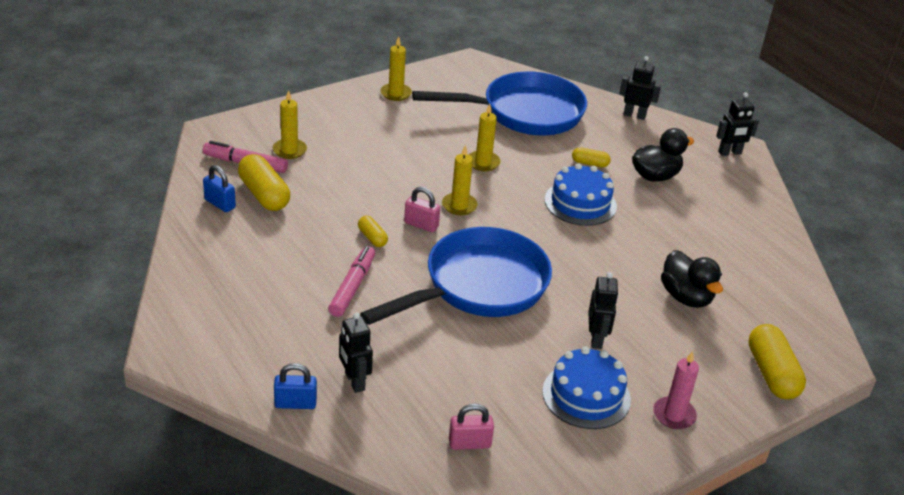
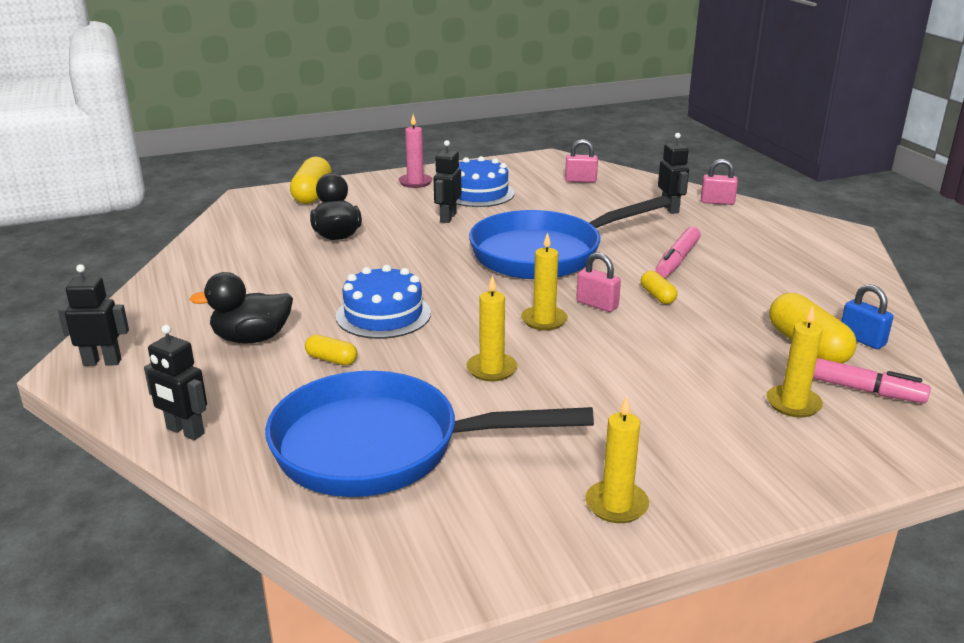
camera: 165 degrees left, 10 degrees down
(295, 403) = (717, 202): blue padlock -> pink padlock

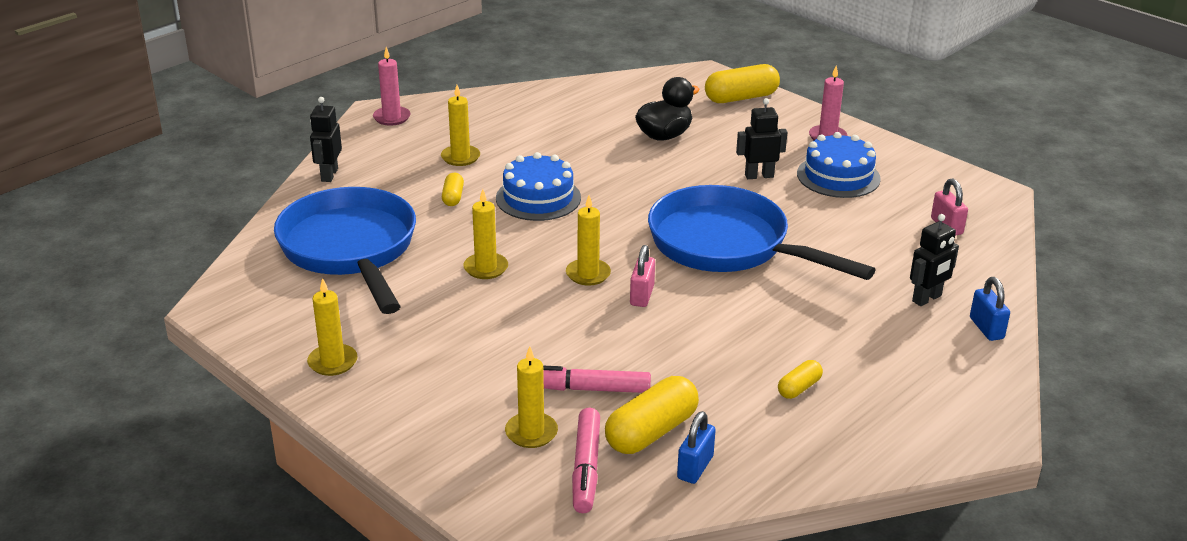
camera: 65 degrees right, 5 degrees up
(102, 362) = (392, 118): black robot -> pink candle
(252, 338) = (460, 157): black duck -> yellow candle
(657, 296) = (689, 326): yellow capsule -> yellow capsule (799, 388)
(677, 260) = (787, 325): pink marker -> pink marker (587, 389)
(717, 202) = (986, 328): pink padlock -> blue padlock

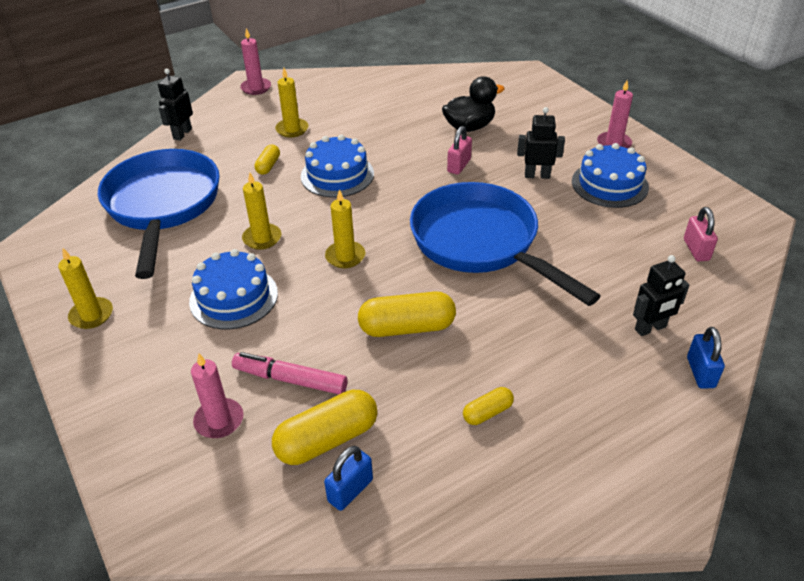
camera: 15 degrees right, 10 degrees up
(485, 326) = (234, 297): none -> blue cake
(531, 432) = (219, 420): yellow candle -> pink candle
(586, 467) = (249, 470): pink marker -> none
(641, 295) = (382, 285): pink padlock -> pink padlock (459, 165)
(741, 98) = (550, 98): yellow capsule -> yellow capsule (407, 327)

